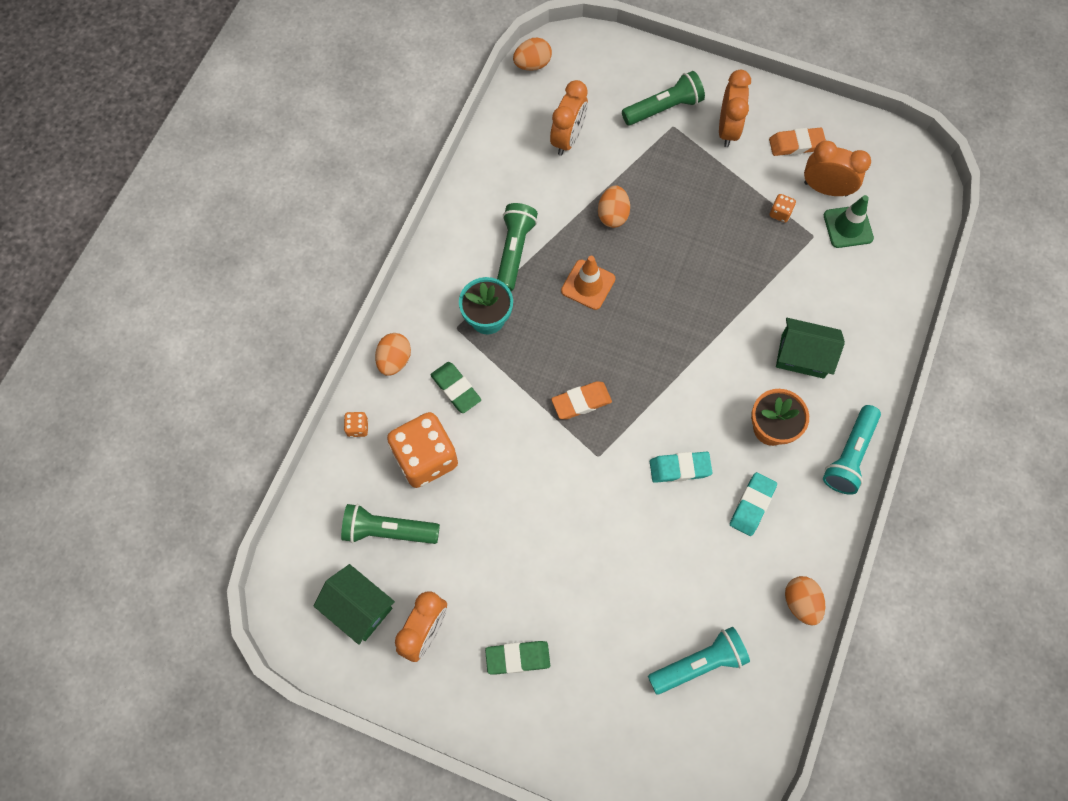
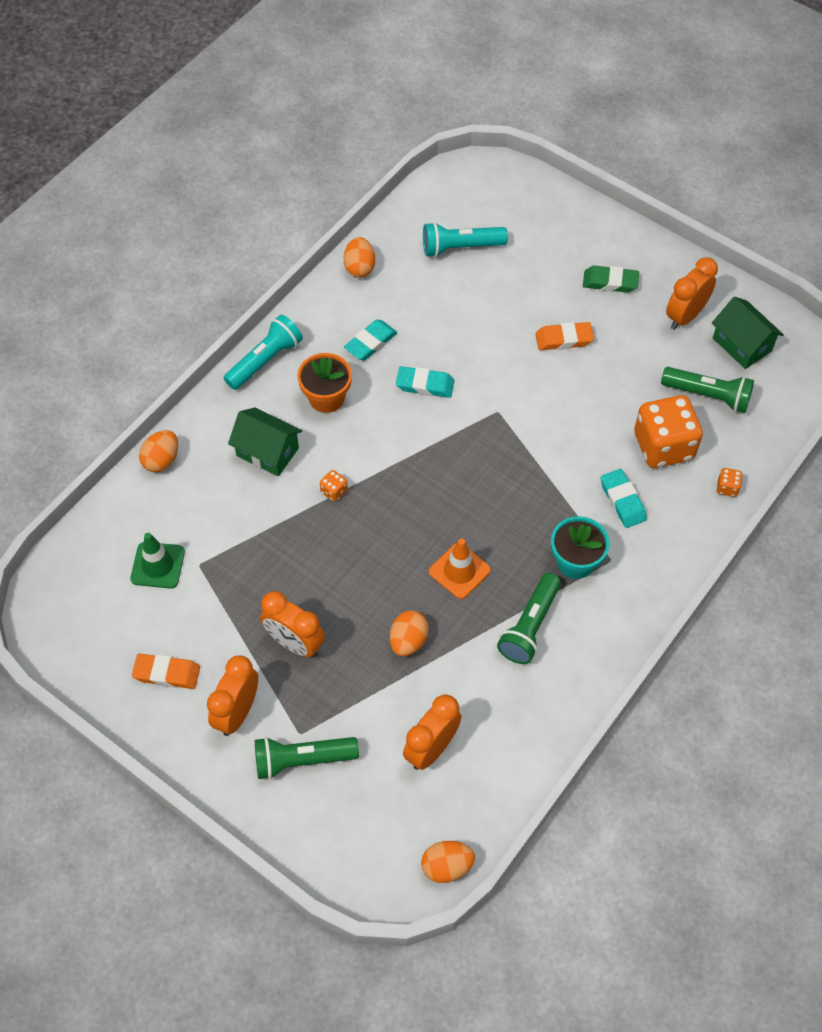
camera: 165 degrees left, 10 degrees down
(394, 360) = (681, 542): orange egg -> orange egg (161, 460)
(456, 389) = (622, 501): green eraser -> turquoise eraser
(581, 402) = (500, 460): orange eraser -> orange eraser (564, 339)
(780, 213) = (223, 598): orange dice -> orange dice (334, 491)
(825, 189) = (160, 613): orange clock -> orange clock (295, 643)

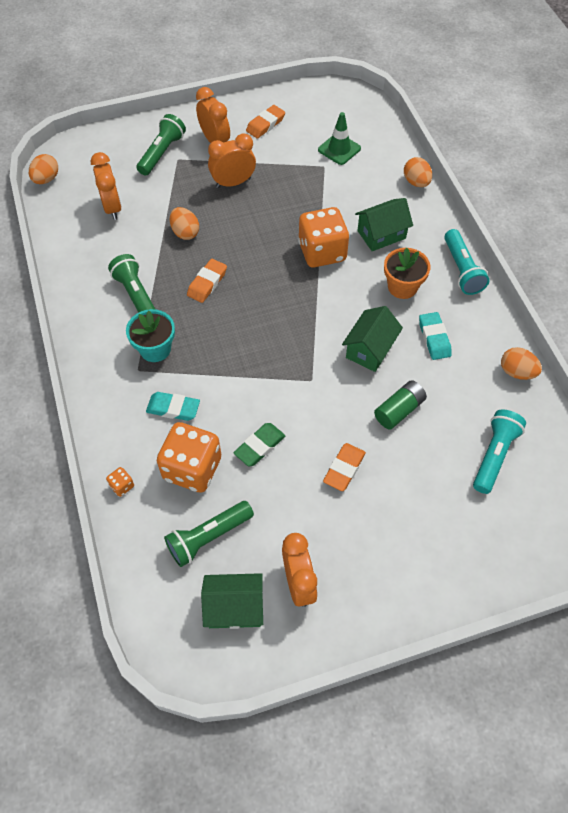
camera: 125 degrees right, 0 degrees up
(334, 491) = (322, 252): orange dice -> orange dice, size x2.50
(425, 385) = (370, 349): turquoise eraser -> green house
(459, 571) = (207, 283): orange traffic cone -> orange eraser
(473, 330) = (399, 410): none -> green battery
(610, 282) = (378, 547): green eraser -> green eraser (259, 446)

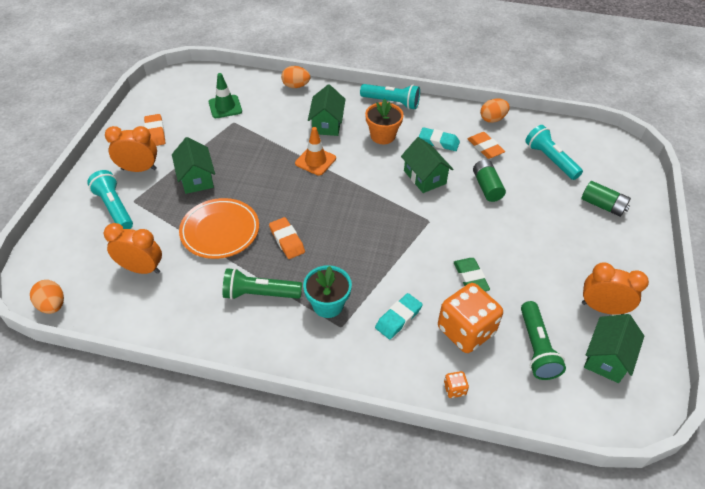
camera: 60 degrees left, 10 degrees down
(162, 153) = (114, 208): green flashlight -> turquoise flashlight
(185, 232) = (220, 231): orange egg -> orange plate
(233, 183) = (196, 178): orange clock -> green house
(322, 252) = (315, 161): orange dice -> orange traffic cone
(344, 469) = (518, 238): orange eraser -> orange eraser (485, 148)
(458, 536) = (602, 205): none -> green battery

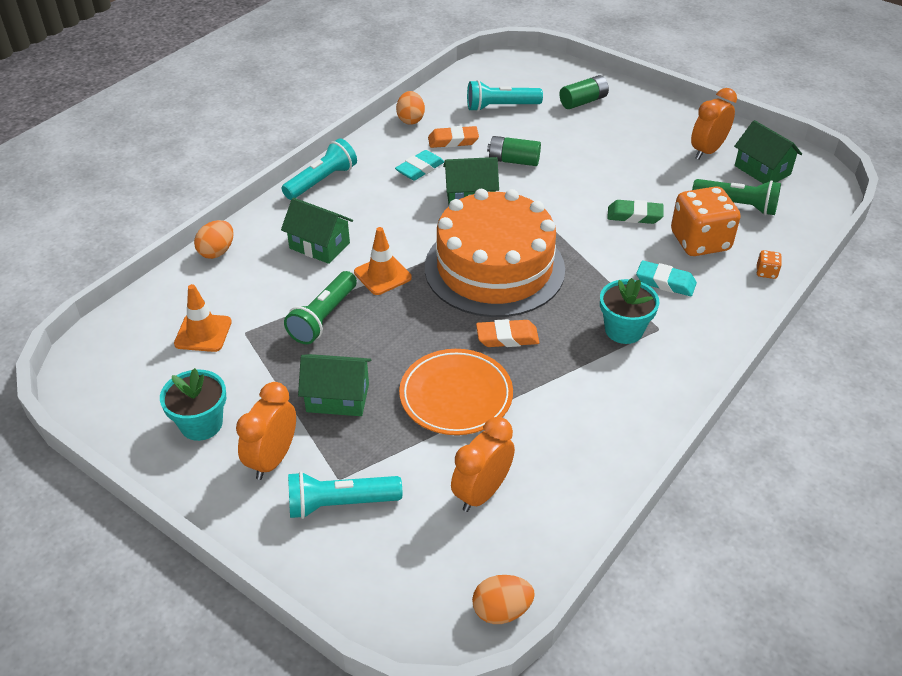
camera: 65 degrees left, 5 degrees down
(155, 133) = (201, 424): orange eraser -> turquoise flower pot
(225, 107) = (203, 333): green traffic cone -> orange traffic cone
(260, 294) = (581, 383): green flashlight -> green flashlight (323, 317)
(355, 213) = (494, 268): none -> orange cake
(382, 136) = (378, 207): orange flower pot -> none
(398, 318) = (665, 282): turquoise eraser -> turquoise eraser turned 45 degrees counterclockwise

